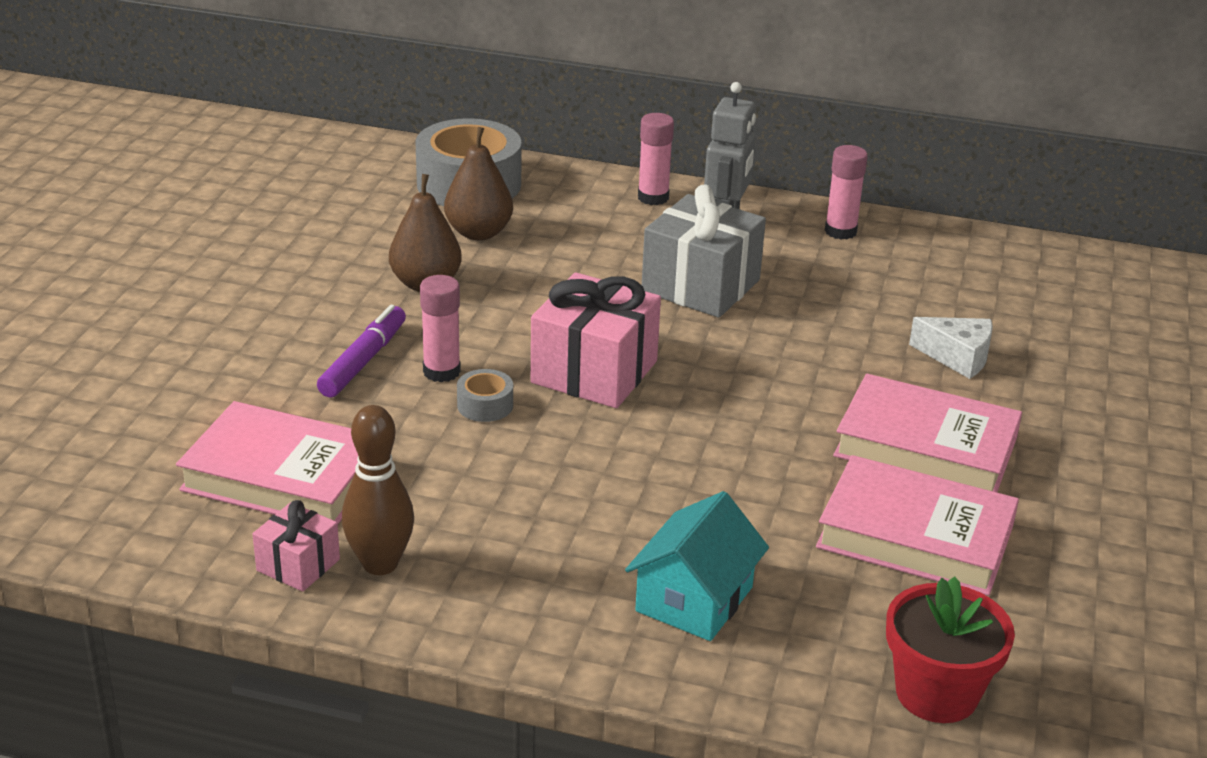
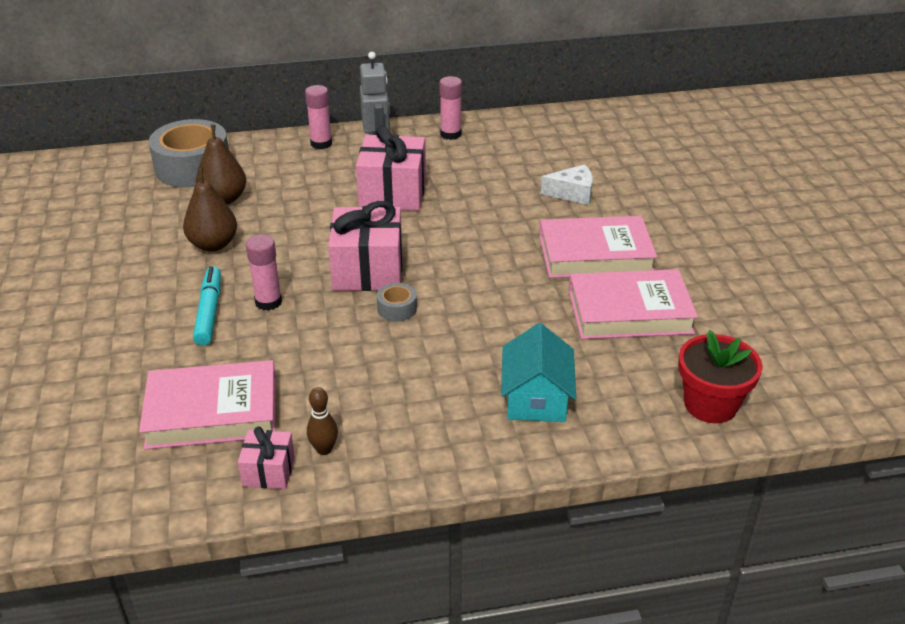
camera: 25 degrees left, 5 degrees up
(363, 361) = (209, 311): purple marker -> turquoise marker
(380, 564) = (324, 449): brown bowling pin -> brown bowling pin, size x0.60
(485, 405) = (314, 315): grey tape -> grey tape (397, 309)
(700, 286) = (393, 193): grey gift -> pink gift

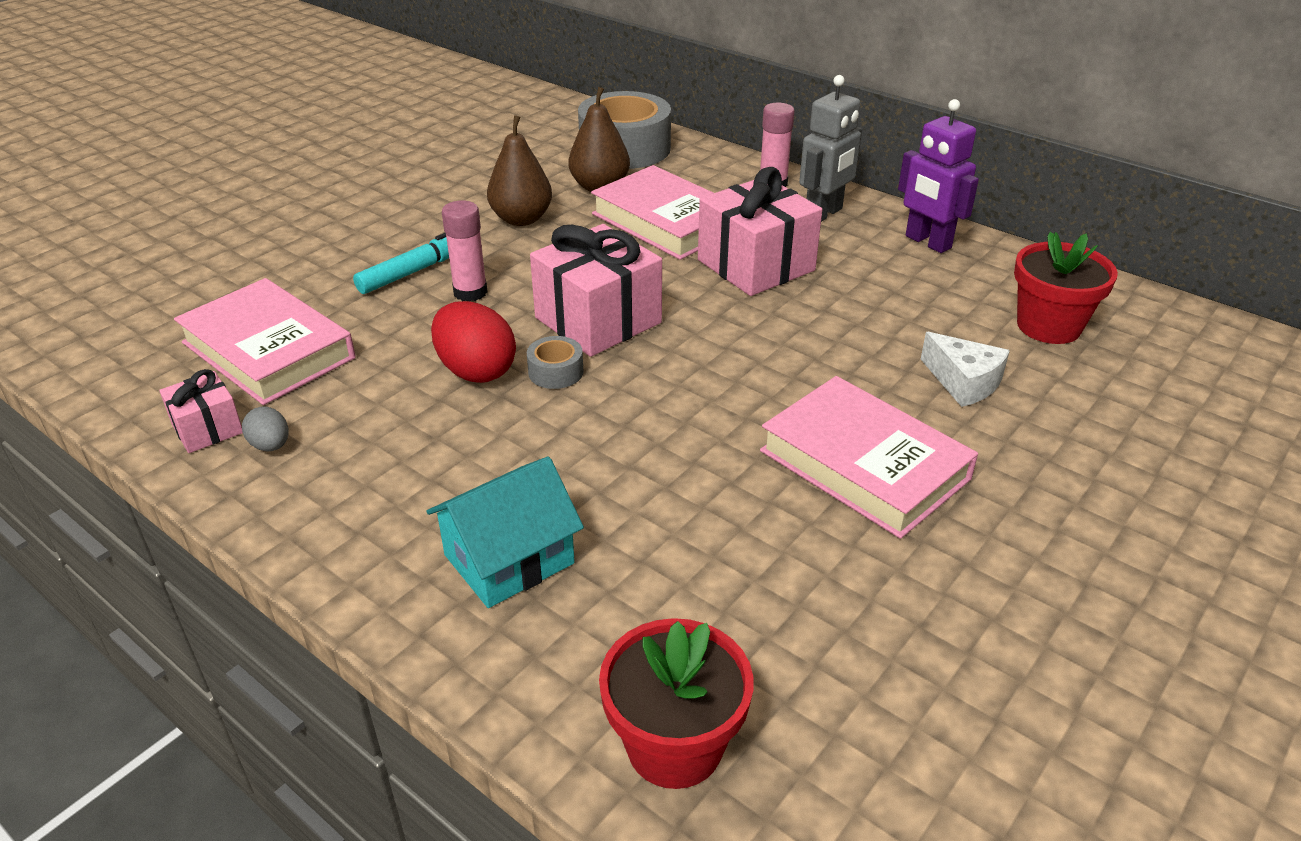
camera: 50 degrees right, 0 degrees up
(324, 449) = (271, 446): brown bowling pin -> grey egg
(356, 336) = (476, 371): none -> red egg
(450, 134) = (927, 242): pink glue stick -> purple robot
(563, 147) = (1048, 326): none -> red flower pot
(629, 312) = (783, 557): pink book -> pink book (666, 221)

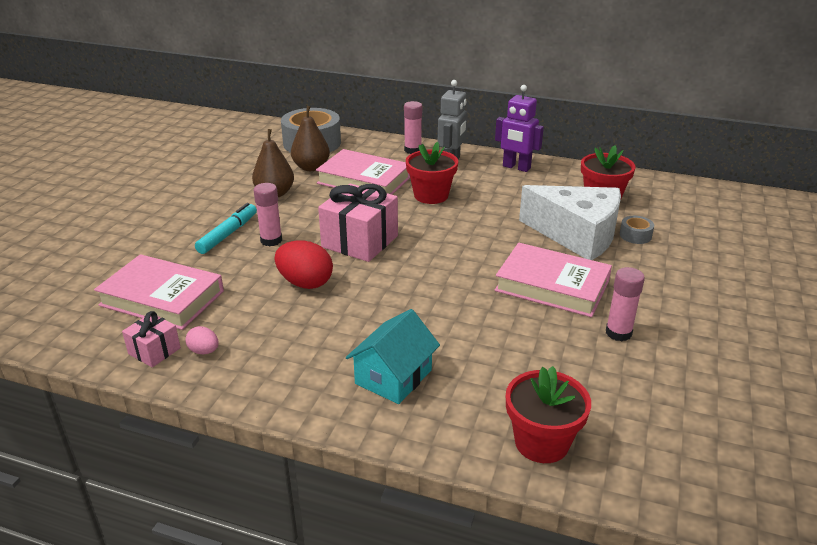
camera: 20 degrees left, 5 degrees down
(271, 446) = (204, 351): grey egg -> pink egg
(555, 372) = (353, 274): grey tape -> grey tape (635, 235)
(755, 265) = (431, 195): pink gift -> red flower pot
(932, 580) = (618, 333): none -> pink glue stick
(963, 382) = (577, 235): white cheese -> white cheese, size x2.08

